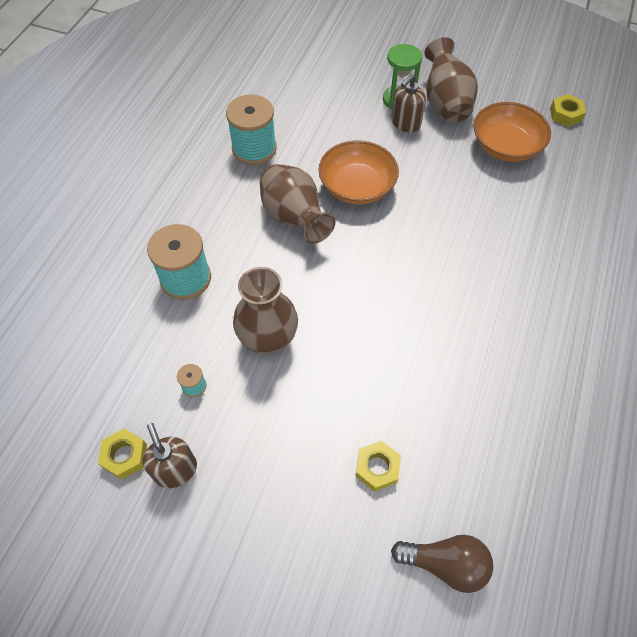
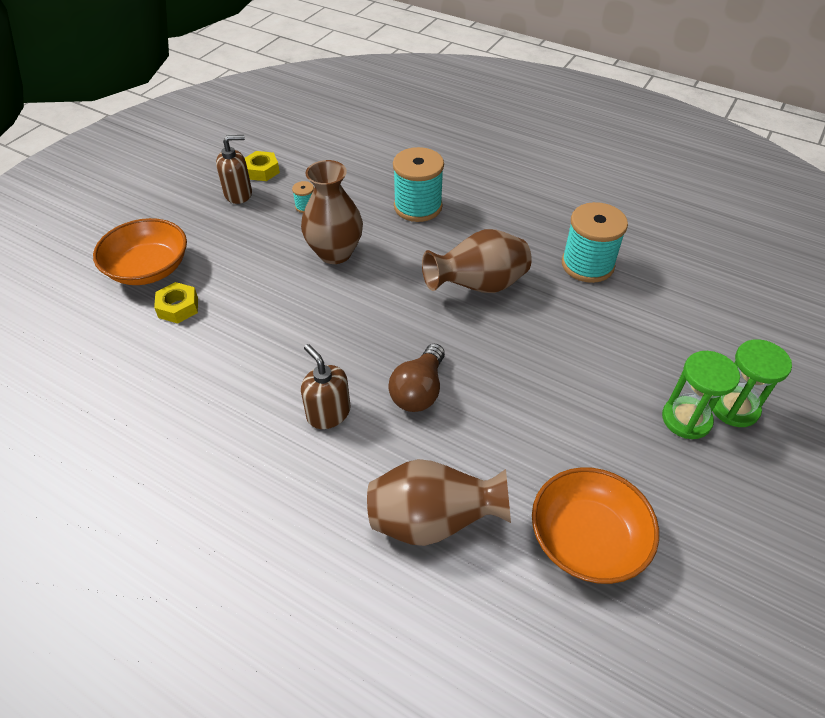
camera: 100 degrees right, 10 degrees down
(357, 187) = (520, 346): orange bowl -> orange bowl (148, 269)
(381, 78) = (734, 408): none -> green hourglass
(405, 123) = (636, 418): brown soap dispenser -> brown soap dispenser (328, 413)
(445, 103) = (683, 478): brown vase -> brown vase (432, 521)
(445, 564) = (74, 337): brown light bulb -> brown light bulb (419, 391)
(565, 114) = (669, 668): yellow nut -> none

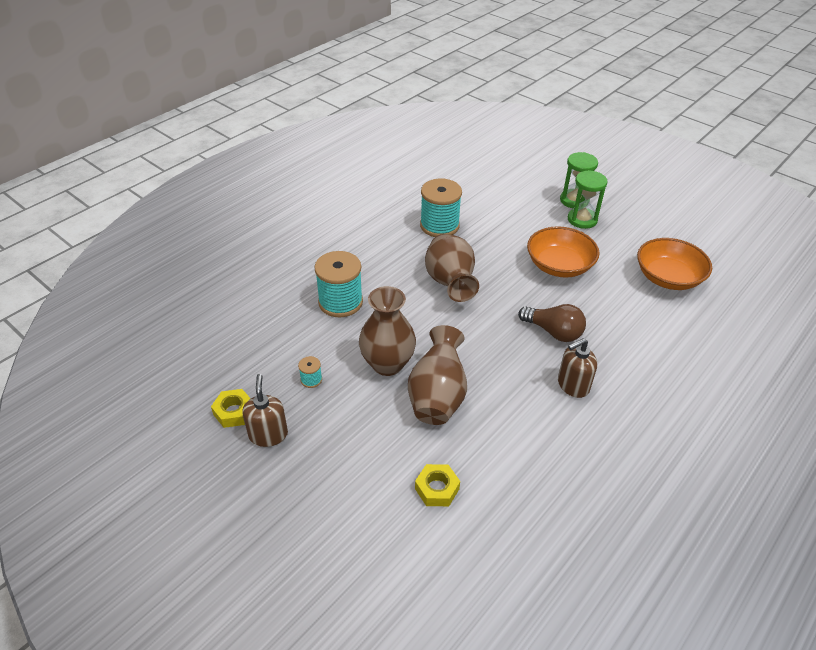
camera: 80 degrees left, 5 degrees down
(148, 269) = (371, 518): orange bowl -> orange bowl (559, 265)
(432, 521) = (662, 341): brown vase -> brown vase (437, 397)

